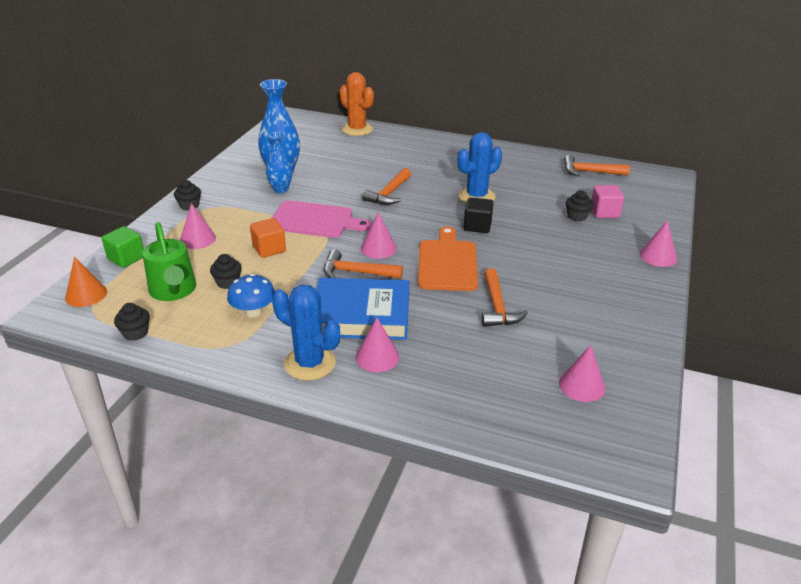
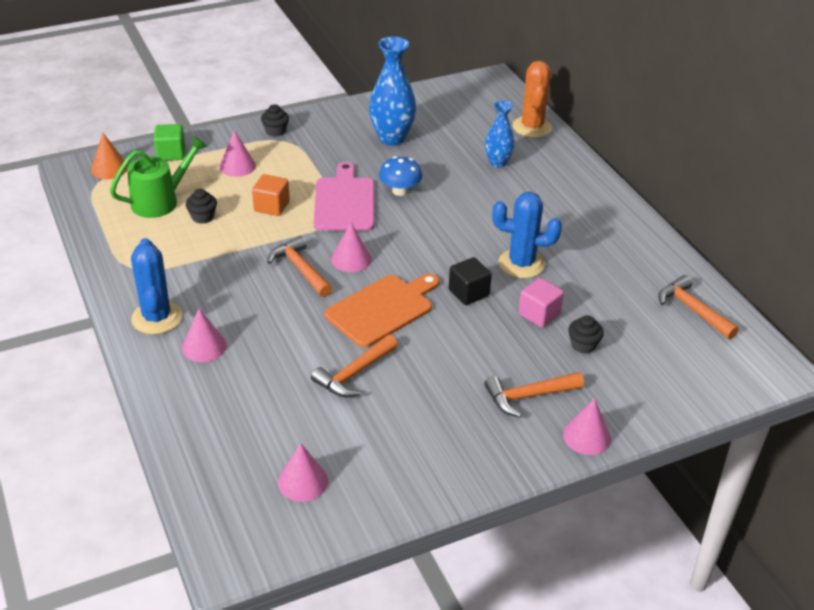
camera: 45 degrees right, 5 degrees up
(135, 333) = (95, 218): black cupcake -> none
(174, 291) = (161, 201): green watering can -> green watering can turned 150 degrees counterclockwise
(253, 312) = (183, 252): blue mushroom -> blue mushroom (400, 191)
(280, 189) = (364, 155): blue vase -> blue vase (498, 163)
(315, 220) = (344, 202): pink cutting board -> pink cutting board turned 150 degrees counterclockwise
(361, 315) = (246, 306): blue book -> none
(389, 194) = (446, 213): orange hammer -> orange hammer (528, 396)
(604, 212) = (621, 360): pink cube -> pink cube (539, 314)

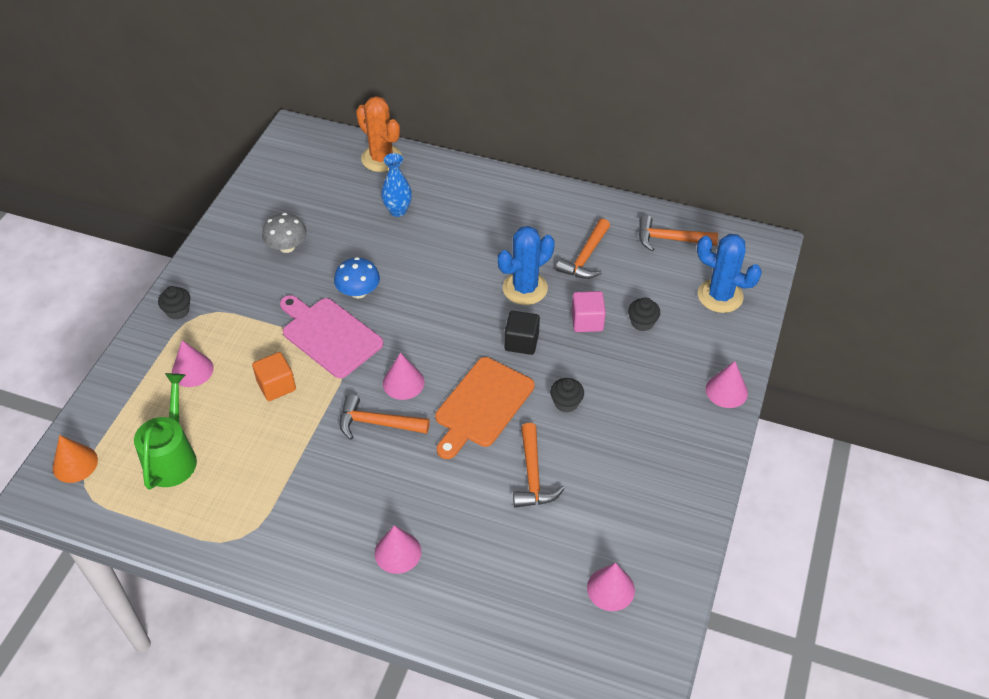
camera: 45 degrees left, 10 degrees up
(156, 318) = (326, 562): blue cactus -> blue cactus (720, 296)
(171, 153) = (113, 404): green cube -> none
(202, 217) = (232, 442): black cupcake -> black cupcake (566, 403)
(383, 309) = (482, 406): orange cutting board -> orange cutting board turned 150 degrees counterclockwise
(392, 138) = (287, 247): blue vase -> grey mushroom
(528, 396) = (659, 392): orange hammer -> orange hammer (585, 258)

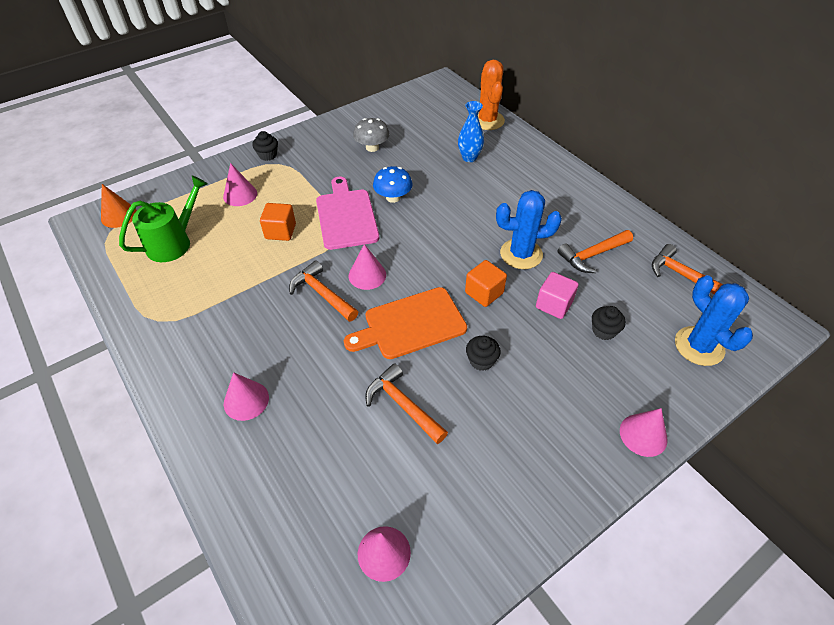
camera: 35 degrees right, 0 degrees up
(521, 342) = (484, 293): black cube -> orange cube
(533, 476) = (402, 405): orange hammer -> orange hammer turned 105 degrees clockwise

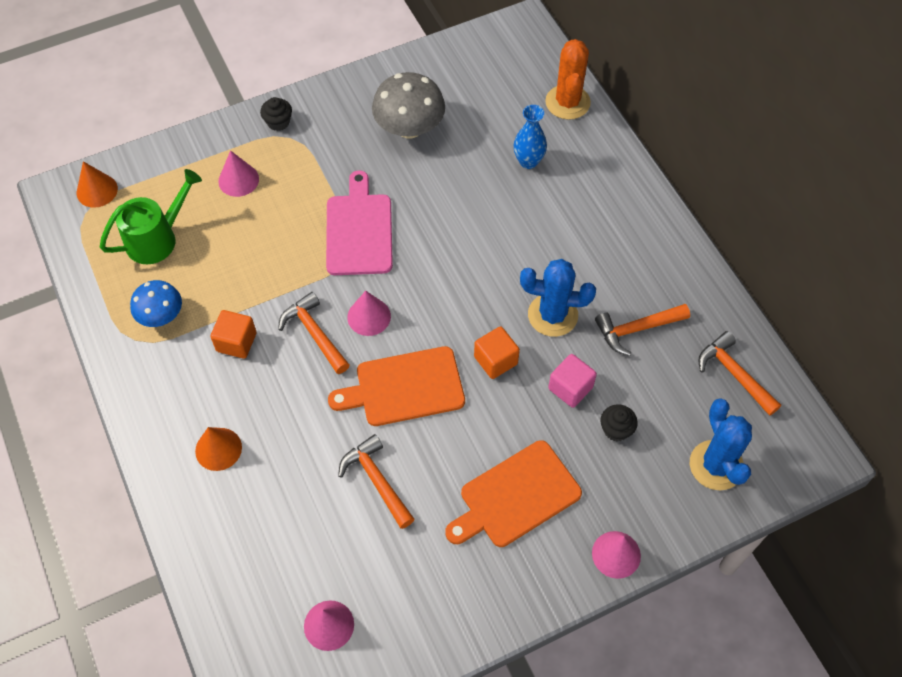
camera: 10 degrees right, 10 degrees up
(246, 400) = (218, 449): pink cone -> orange cone
(280, 231) = (279, 241): orange cube -> orange cube (236, 342)
(372, 147) = (409, 128): grey mushroom -> grey mushroom, size x1.57
(393, 197) = (420, 210): blue mushroom -> blue mushroom (161, 315)
(481, 360) = (471, 443): black cupcake -> none
(535, 399) = (515, 496): none -> orange cutting board

